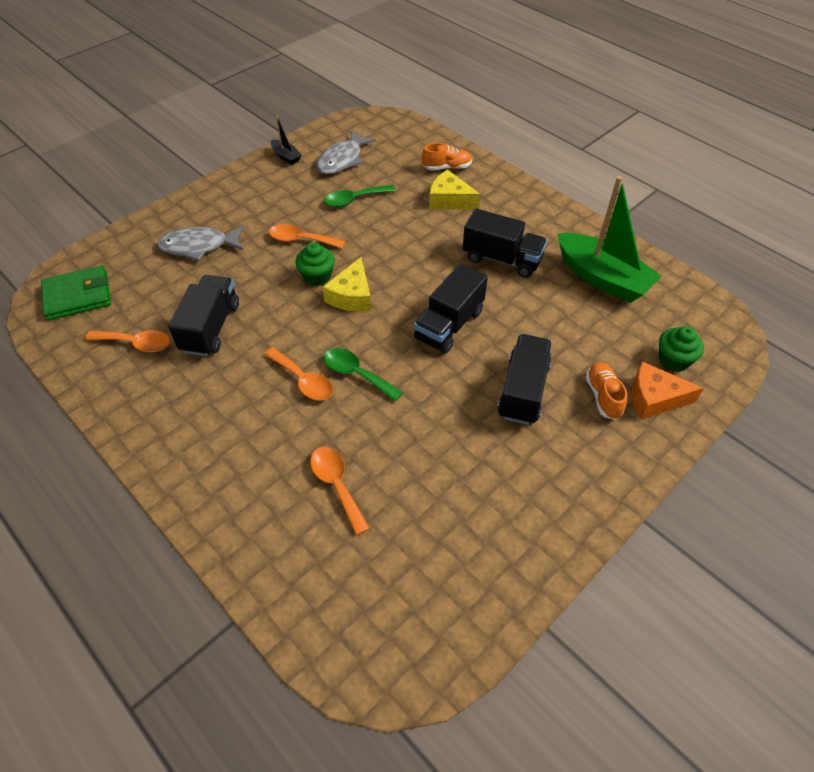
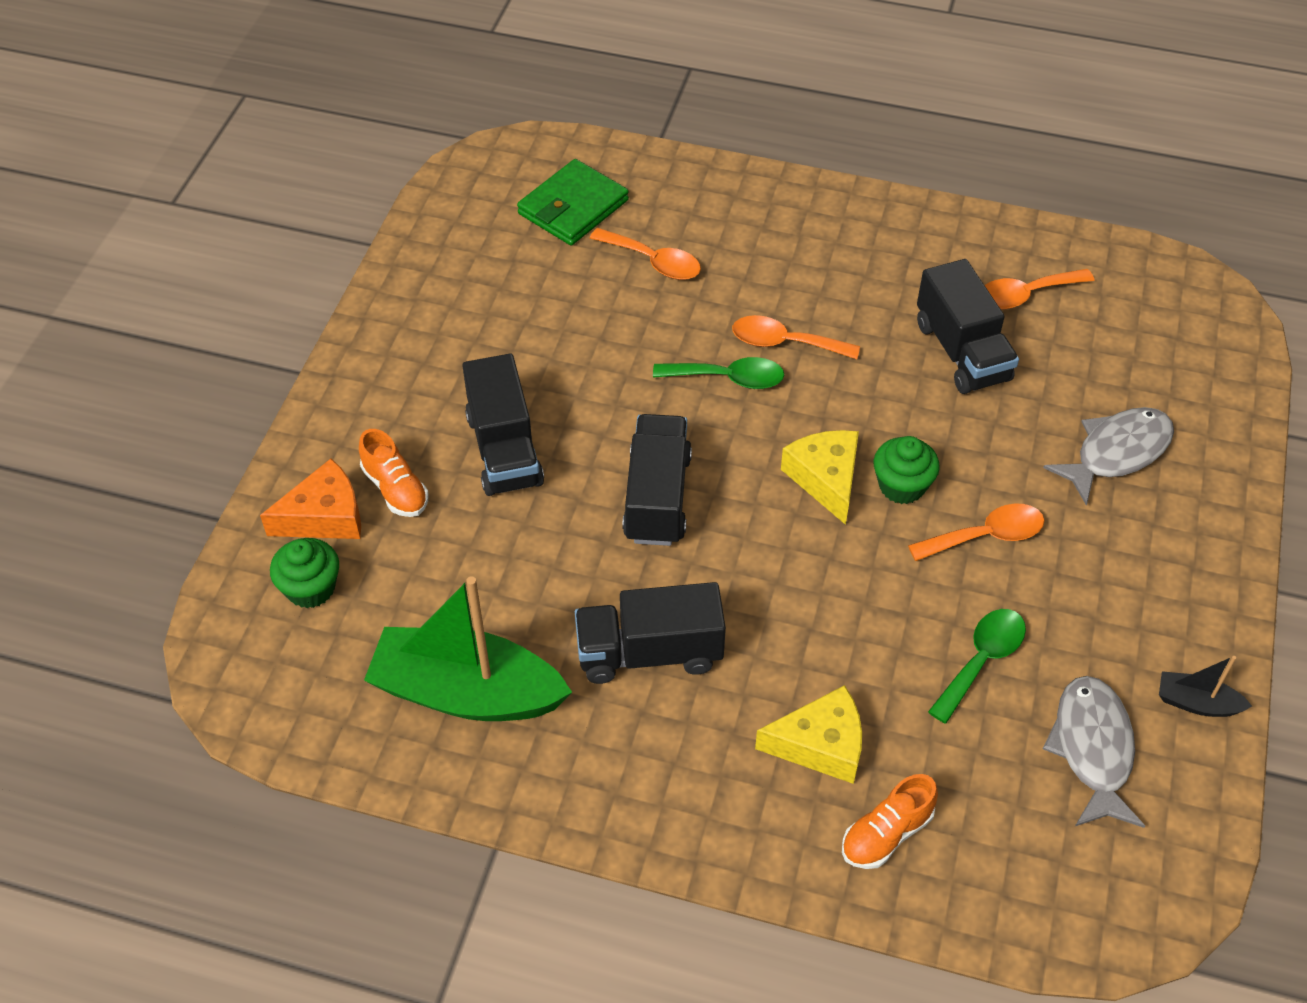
camera: 150 degrees right, 0 degrees up
(78, 296) = (1172, 314): green wallet -> green wallet (573, 207)

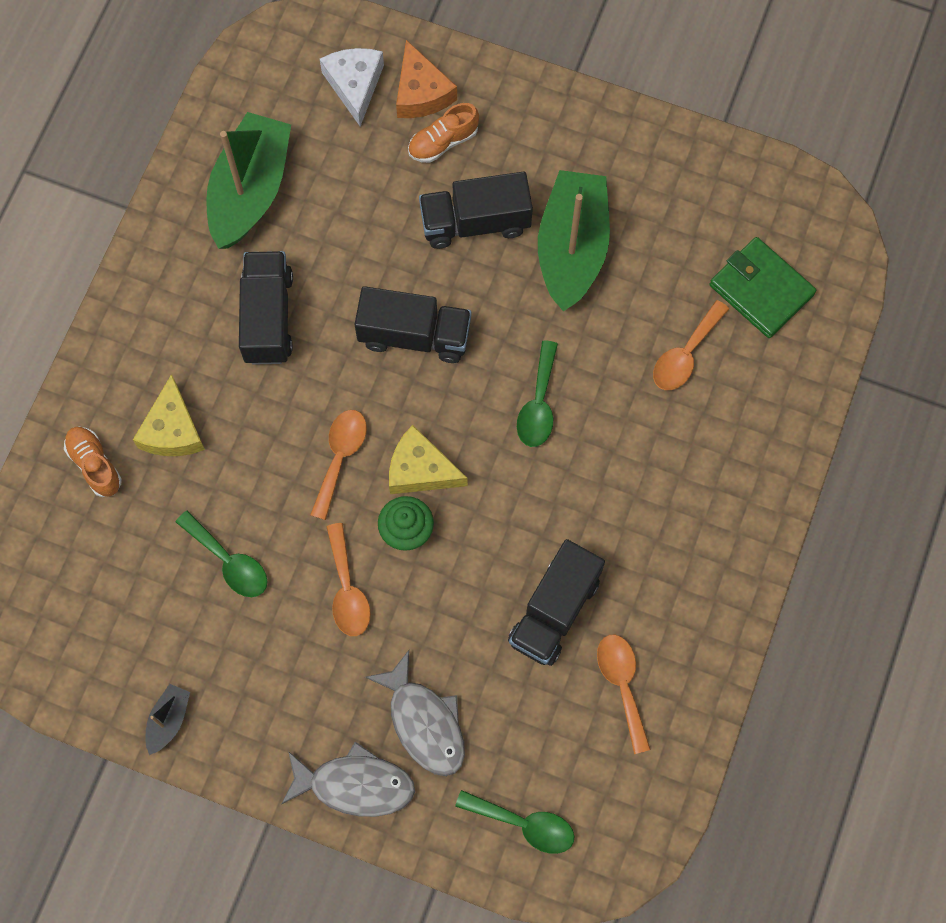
camera: 95 degrees right, 20 degrees up
(311, 588) = (355, 85): green cupcake -> white cheese
(533, 360) = (572, 248): none -> green boat
(784, 343) = (577, 457): orange spoon -> orange spoon (340, 457)
(826, 479) = (420, 470): yellow cheese -> yellow cheese turned 150 degrees counterclockwise
(961, 352) = (554, 611): black truck -> black truck turned 45 degrees counterclockwise
(1092, 749) = (140, 628): grey fish -> grey fish (355, 785)
(1194, 363) = (524, 824): none -> green spoon

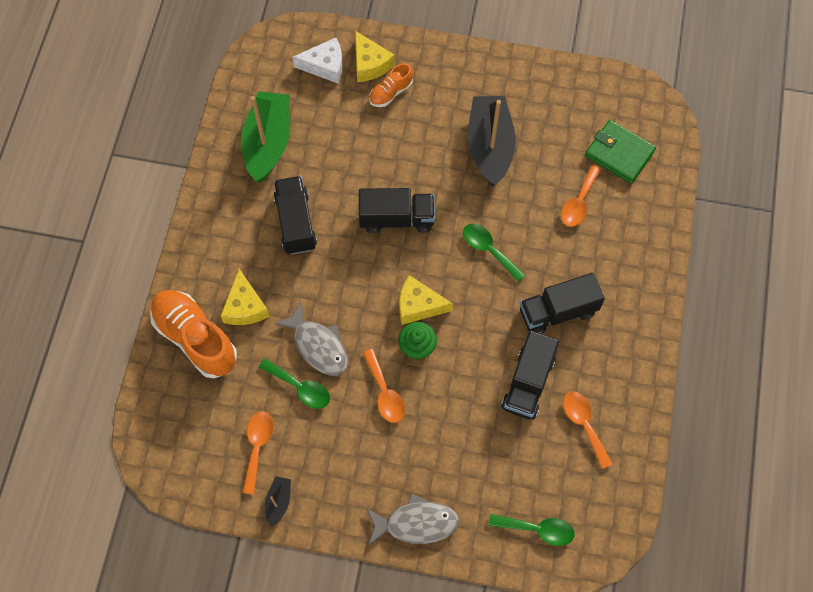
camera: 10 degrees left, 5 degrees down
(95, 465) = (195, 338): orange shoe -> orange shoe, size x1.95
(340, 457) = (362, 306): orange spoon -> orange spoon (257, 446)
(355, 85) = (325, 66): white cheese -> white cheese turned 105 degrees clockwise
(421, 92) = (370, 64): orange cheese -> yellow cheese
(424, 722) = (455, 472): grey fish -> grey fish (318, 346)
(475, 222) = (422, 140): black truck -> black truck (558, 312)
(538, 404) = (488, 250): green spoon -> green spoon turned 135 degrees clockwise
(572, 248) = (490, 146): green boat -> black boat

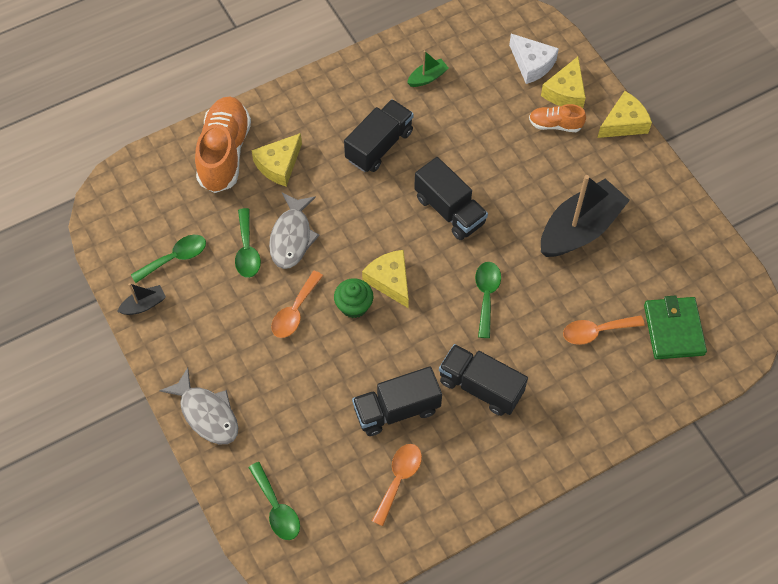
camera: 50 degrees right, 5 degrees down
(257, 446) = (175, 258): orange spoon -> green spoon
(268, 143) = (427, 77): green boat -> green boat, size x0.44
(431, 49) = (624, 123): none -> yellow cheese

